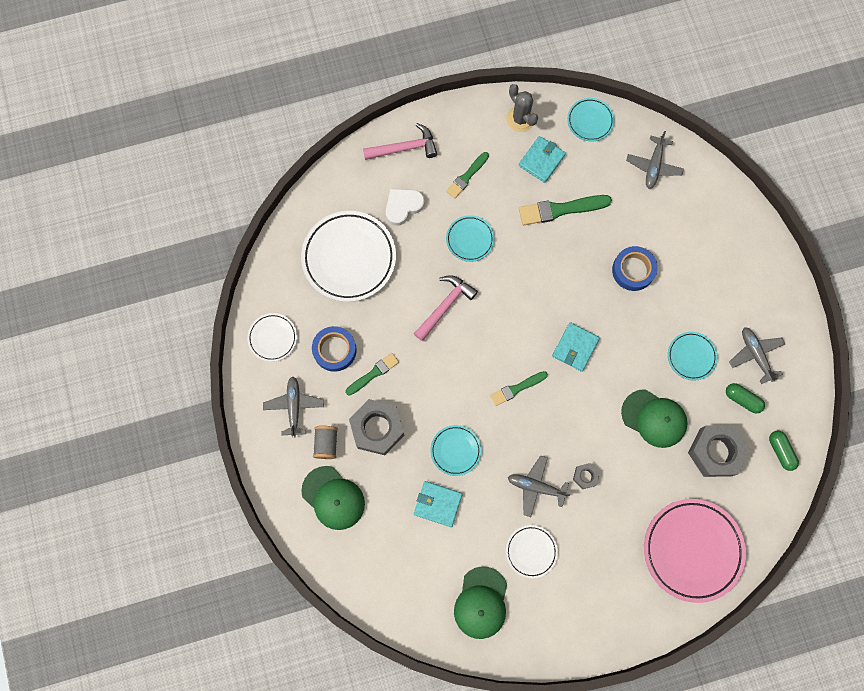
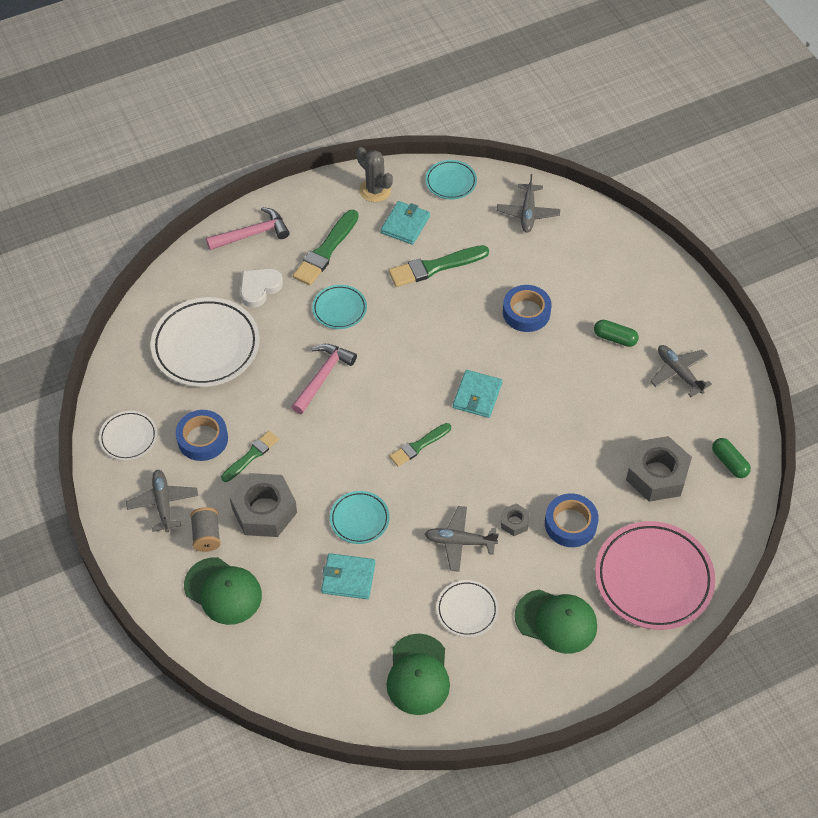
camera: 10 degrees left, 20 degrees down
(467, 176) = (326, 250): green brush -> green brush, size x1.58
(632, 486) = (570, 524): none -> blue tape
(654, 418) = (580, 452): green cap -> green cap (556, 621)
(691, 356) = (608, 385): turquoise plate -> none
(742, 399) = (674, 418): green capsule -> green capsule (615, 338)

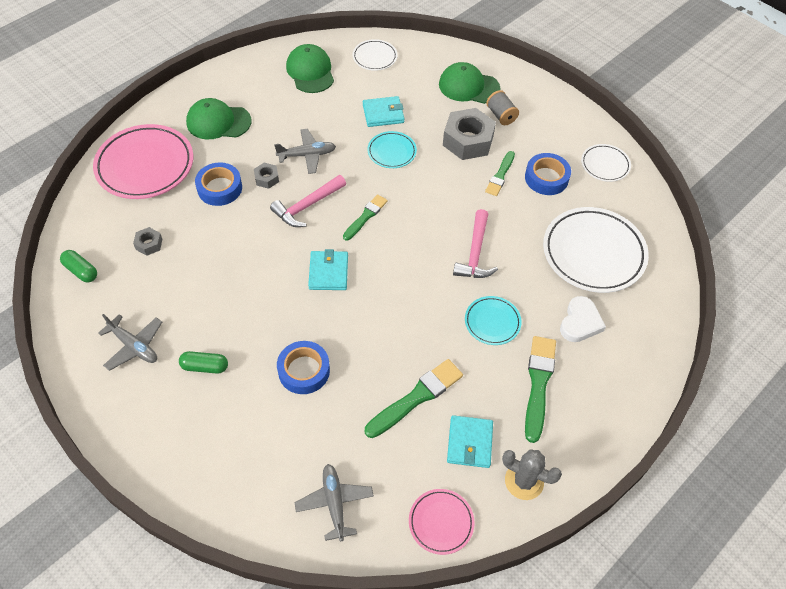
camera: 160 degrees right, 0 degrees up
(163, 503) = (546, 127): grey plane -> none
(252, 234) = (624, 382): pink hammer -> pink hammer (307, 206)
(451, 182) = (441, 522): turquoise plate -> pink plate
(467, 610) = (287, 114): white plate -> white plate (375, 57)
(656, 474) = (149, 244): grey nut -> grey nut, size x0.47

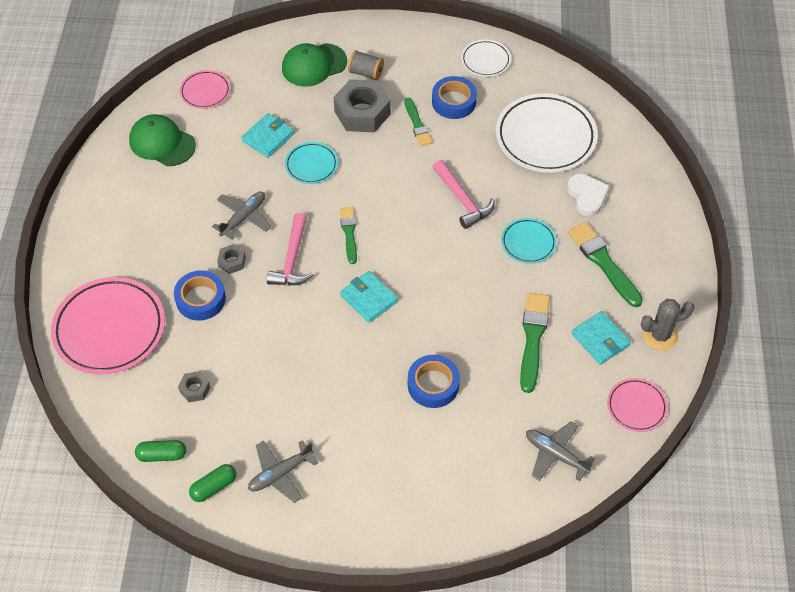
camera: 40 degrees left, 0 degrees up
(134, 346) = (280, 474): grey plane -> grey plane turned 150 degrees clockwise
(205, 366) = (355, 442): green capsule -> green capsule (214, 487)
(218, 122) = (131, 244): green cap -> none
(375, 57) = (205, 92): white plate -> pink plate

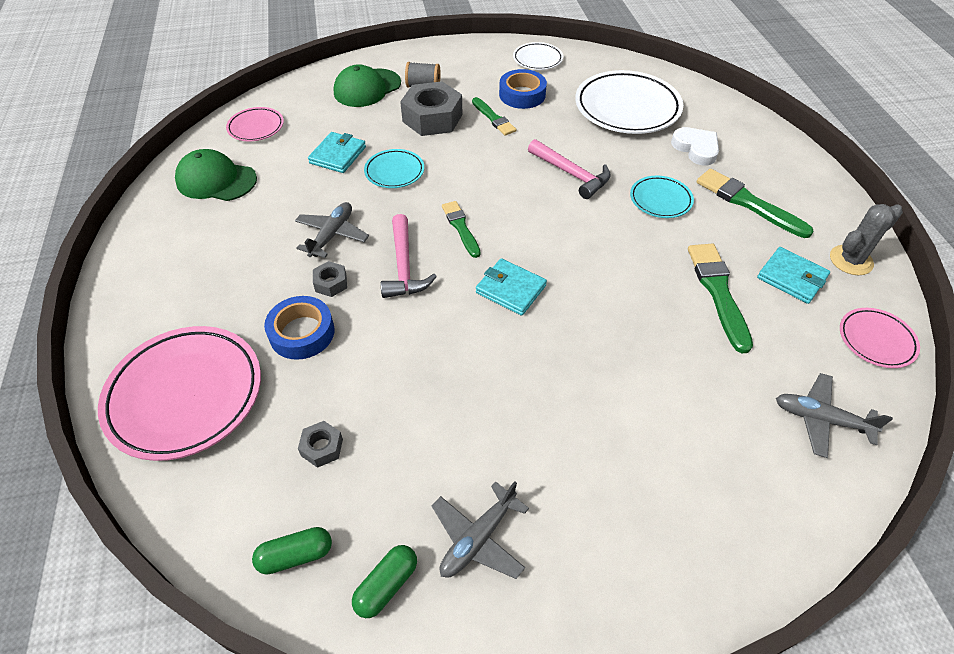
camera: 15 degrees left, 5 degrees down
(433, 385) = (630, 369): blue tape -> none

